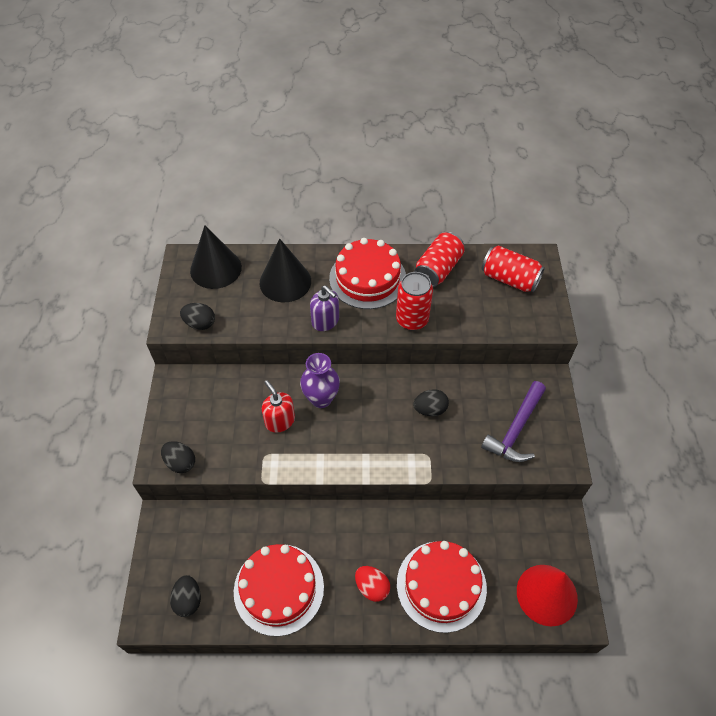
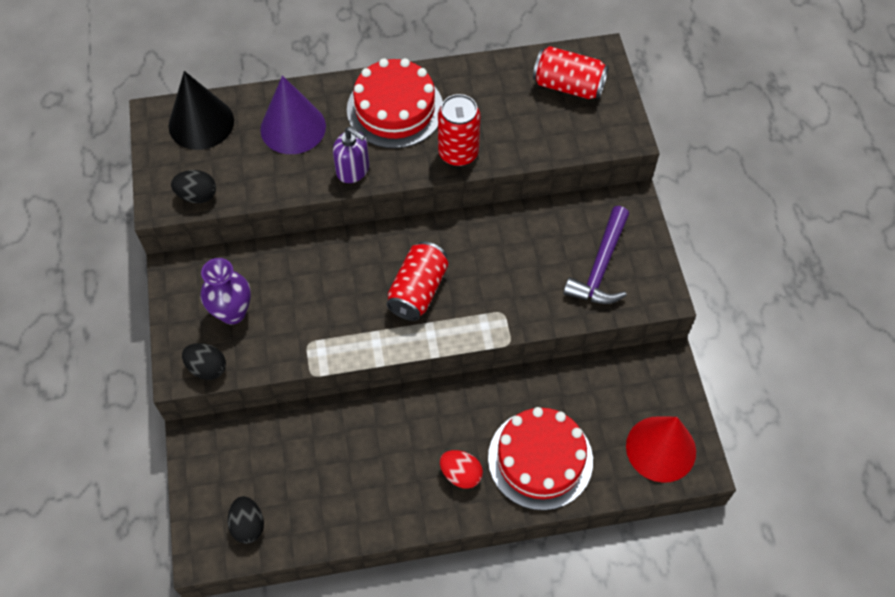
camera: 10 degrees left, 5 degrees up
(279, 589) = (352, 494): red cake -> none
(280, 421) = (317, 300): red soap dispenser -> none
(285, 282) = (293, 127): black cone -> purple cone
(321, 399) = (363, 266): purple vase -> purple vase (232, 312)
(430, 409) = (496, 259): black egg -> none
(438, 269) = (479, 85): red can -> red can (418, 290)

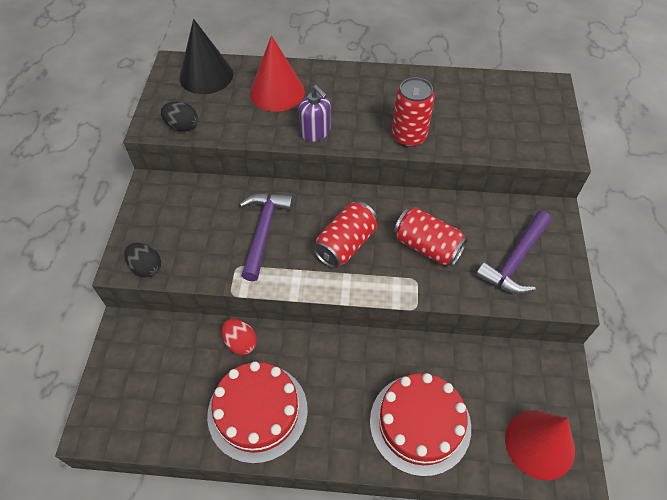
camera: 15 degrees right, 5 degrees down
(232, 312) = (184, 227): purple vase -> none
(248, 525) = (139, 415): black egg -> none
(293, 127) = (277, 92): purple cone -> red cone
(323, 297) = (263, 232): none -> purple hammer
(395, 109) = (364, 94): red cake -> red cake (257, 412)
(461, 474) = (342, 418): red egg -> red egg (240, 343)
(568, 86) = (517, 104): red can -> red can (427, 247)

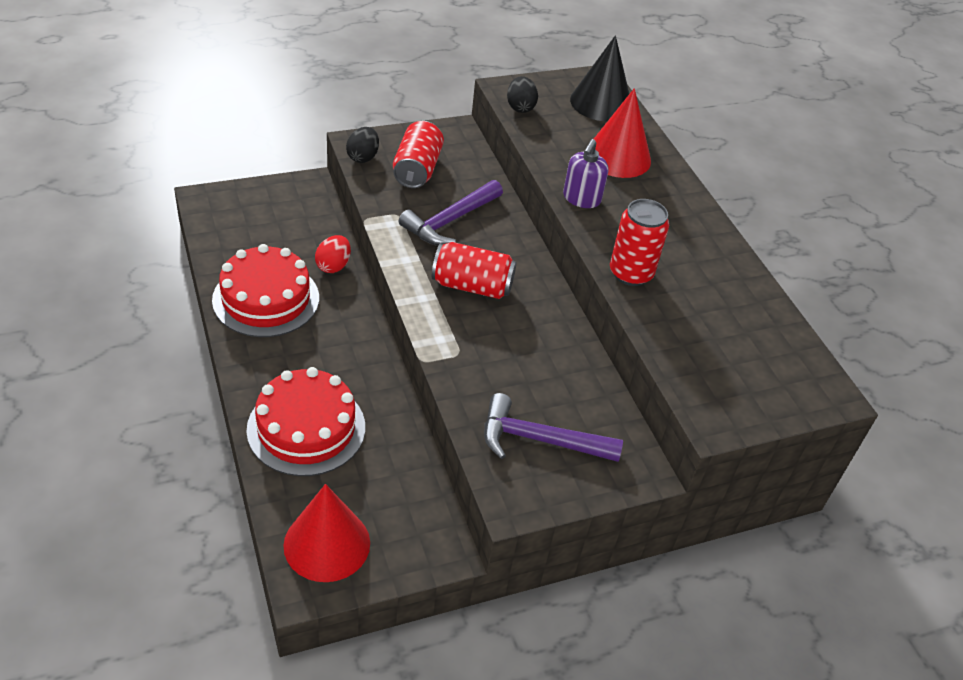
camera: 60 degrees right, 10 degrees down
(263, 232) = (450, 221): purple hammer -> purple hammer turned 150 degrees clockwise
(427, 247) = (510, 354): red can -> red can (417, 169)

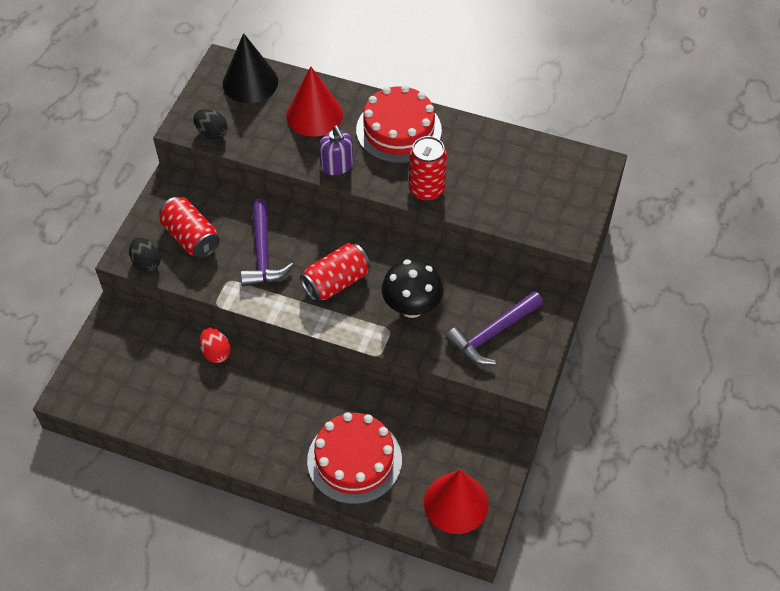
camera: 45 degrees left, 10 degrees up
(266, 299) = (213, 415): red cake -> red cake (398, 130)
(502, 356) = (412, 307): none -> black mushroom

